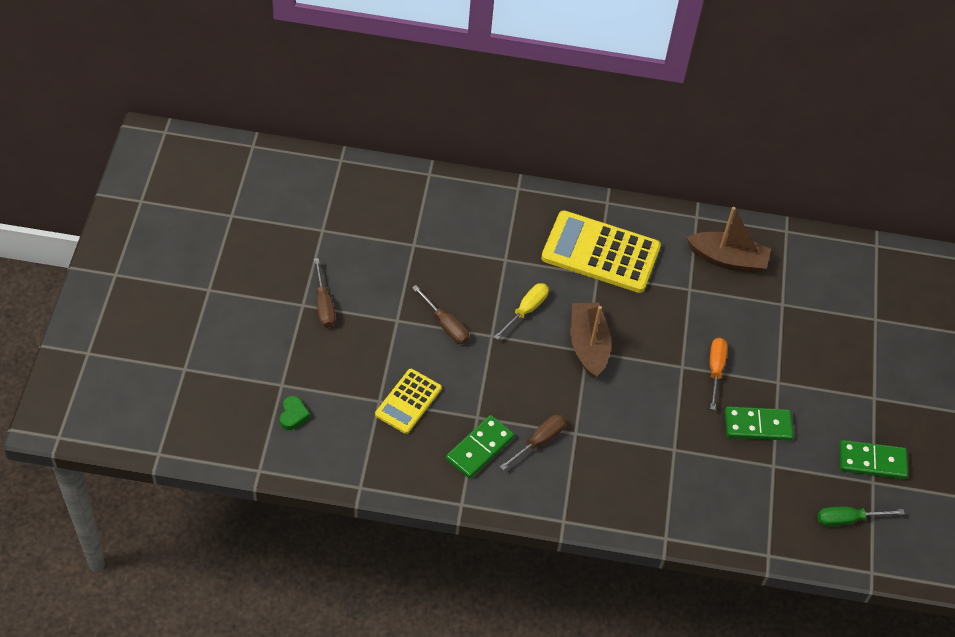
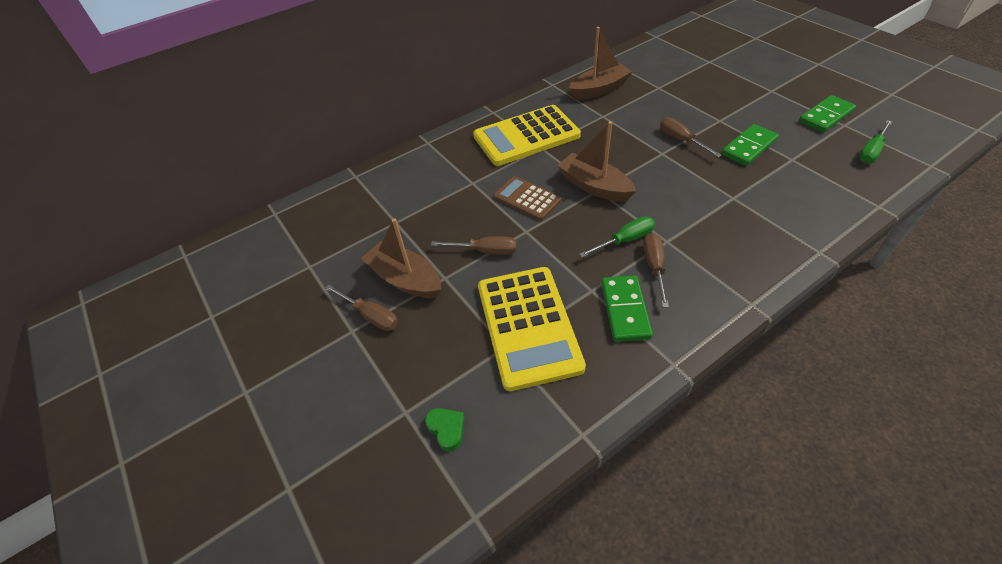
camera: 35 degrees left, 5 degrees down
(371, 298) = (405, 279): none -> brown boat
(408, 401) = (528, 326): yellow calculator -> yellow calculator, size x1.76
(526, 310) = (527, 199): yellow screwdriver -> brown calculator
(548, 405) = (625, 240): none -> green screwdriver
(715, 370) = (681, 140): orange screwdriver -> brown screwdriver

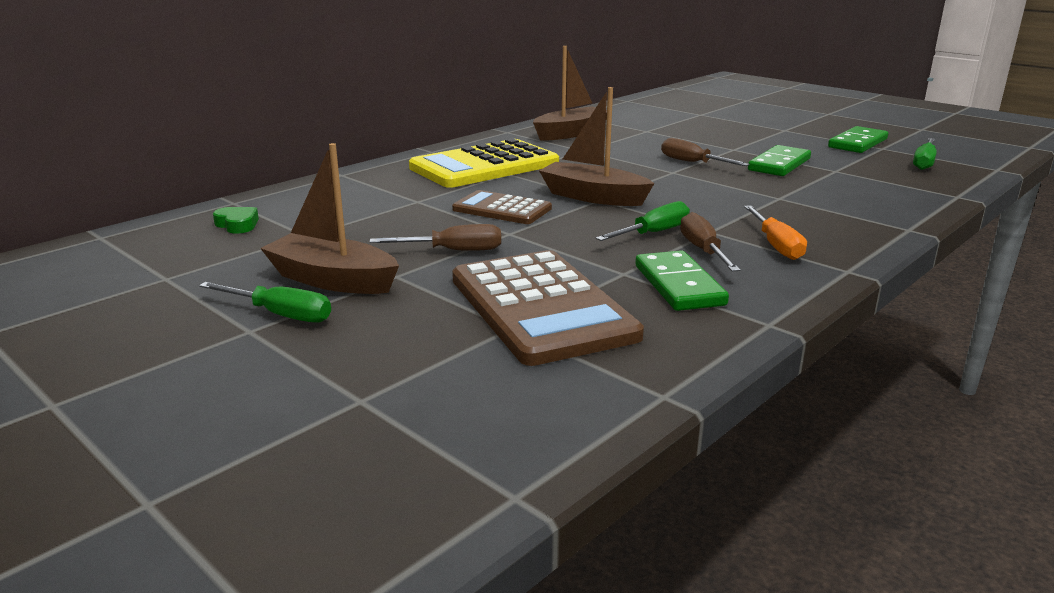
camera: 15 degrees left, 25 degrees down
(371, 316) = (280, 315): brown screwdriver -> green screwdriver
(447, 429) = (438, 410): green heart -> green heart (237, 225)
(528, 326) = (541, 307): yellow calculator -> brown calculator
(709, 265) = (776, 245): none -> orange screwdriver

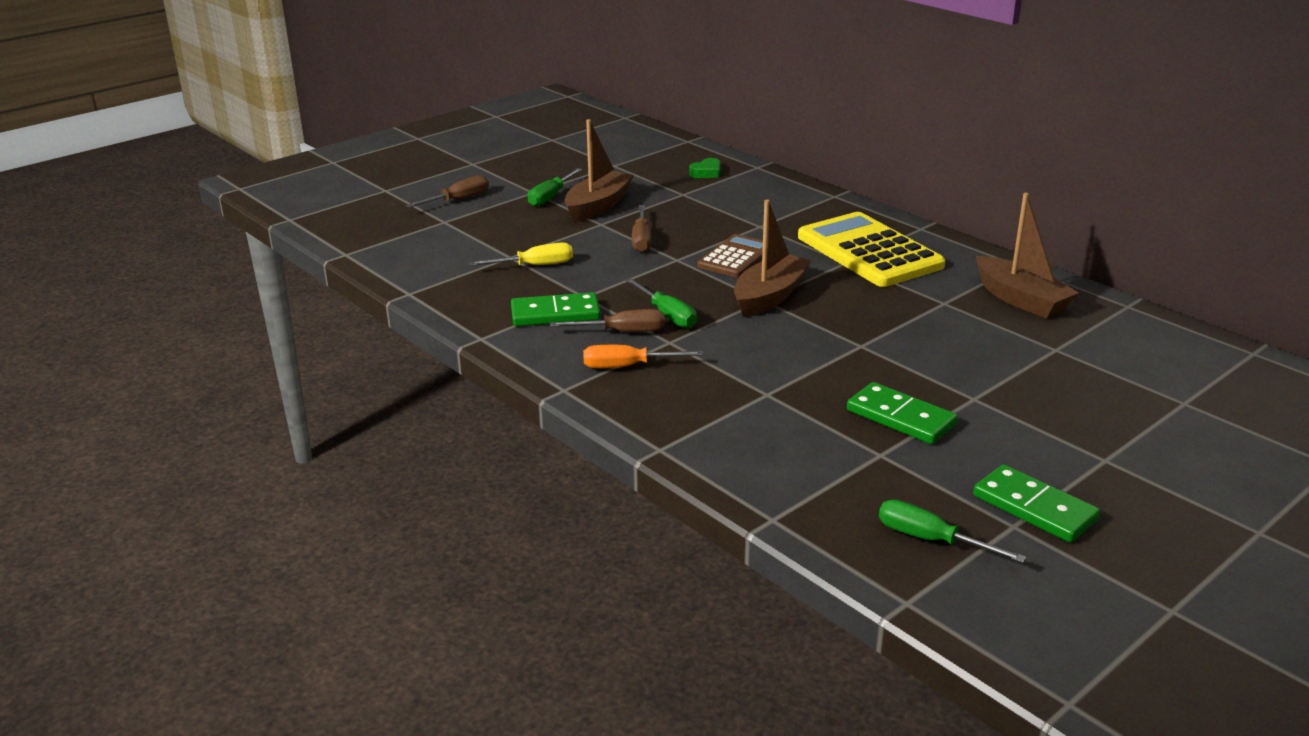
camera: 95 degrees right, 5 degrees up
(541, 307) = (535, 266): brown calculator -> yellow screwdriver
(692, 163) = (900, 361): brown screwdriver -> brown screwdriver (458, 200)

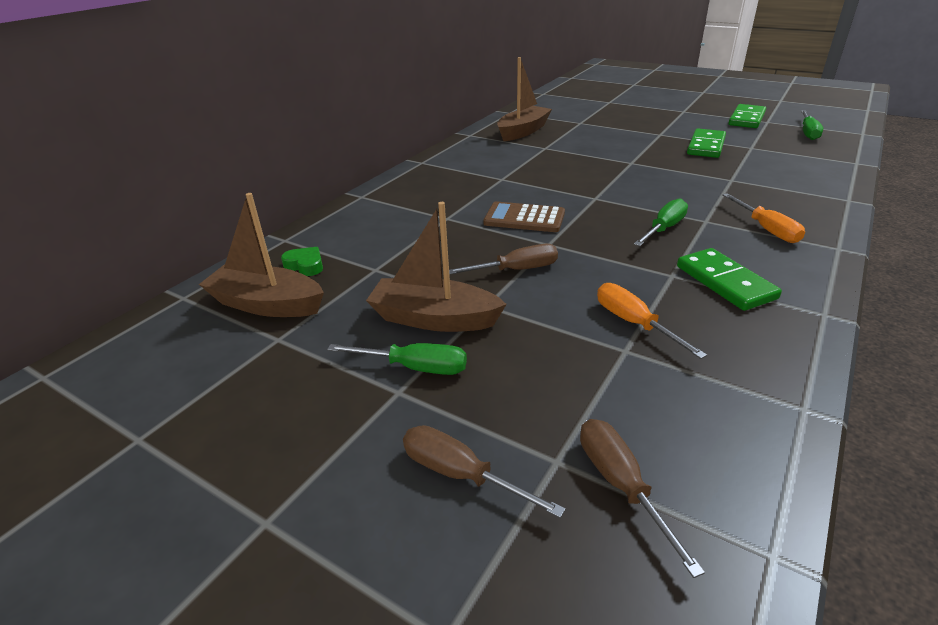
camera: 105 degrees left, 5 degrees up
(535, 266) = (634, 323): yellow screwdriver -> orange screwdriver
(622, 332) = (716, 242): brown screwdriver -> brown screwdriver (621, 485)
(769, 297) = (588, 196): brown boat -> brown boat (267, 304)
(869, 251) = (477, 173): yellow calculator -> none

